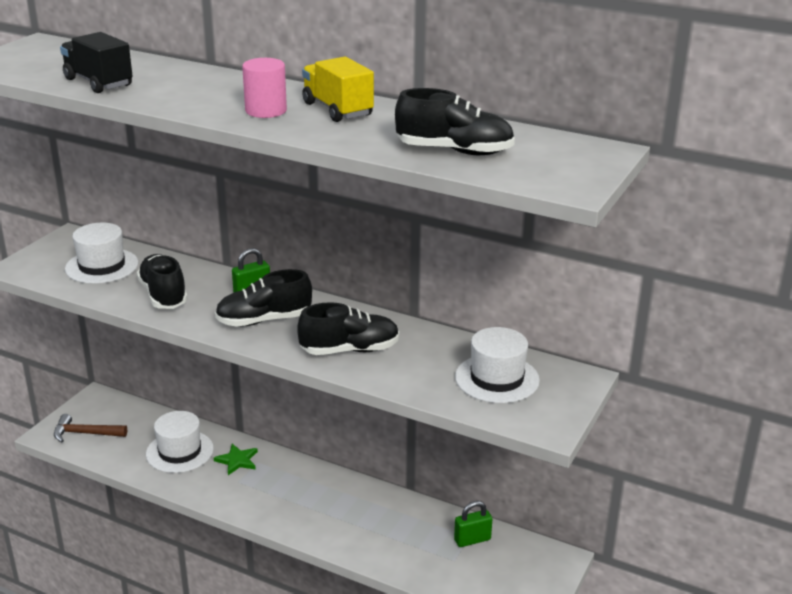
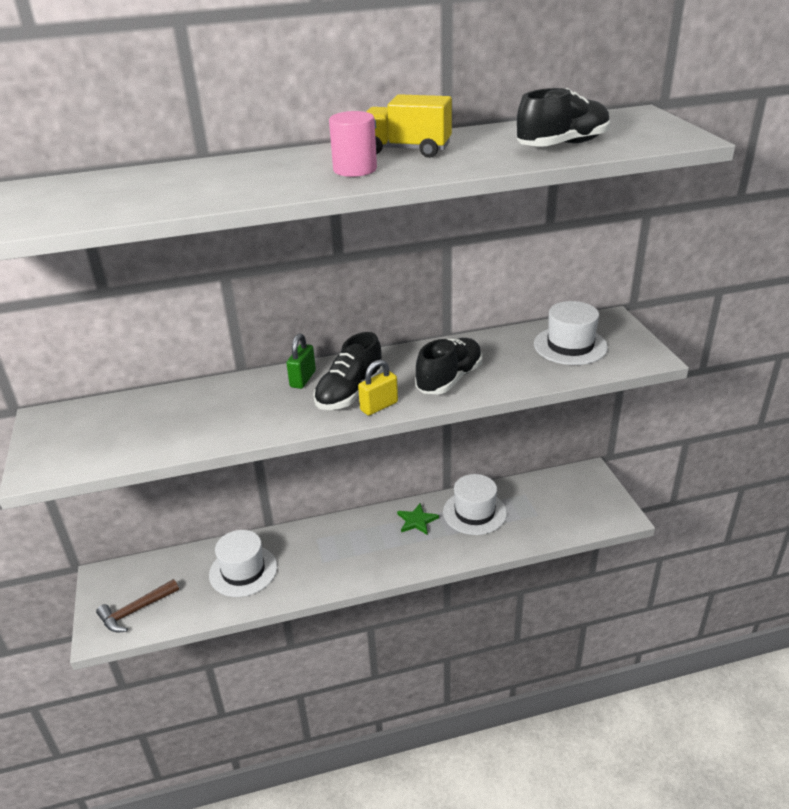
camera: 40 degrees left, 5 degrees up
(98, 82) = (135, 202): black truck -> none
(102, 266) = (126, 426): white hat -> white hat (474, 512)
(163, 295) = (230, 418): black shoe -> none
(237, 460) = (300, 547): green star -> green star (417, 521)
(266, 341) = (379, 406): none -> yellow padlock
(472, 540) = (529, 495): green padlock -> none

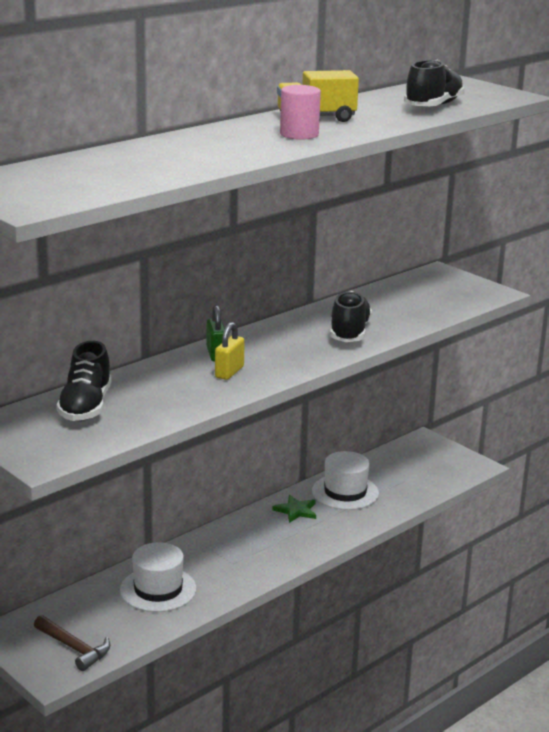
camera: 30 degrees left, 10 degrees down
(135, 611) = (74, 648): brown hammer -> brown hammer turned 75 degrees counterclockwise
(349, 393) = (273, 356): black shoe -> black shoe (85, 407)
(379, 406) = (310, 361): yellow padlock -> yellow padlock (229, 372)
(570, 346) = (424, 294): white hat -> none

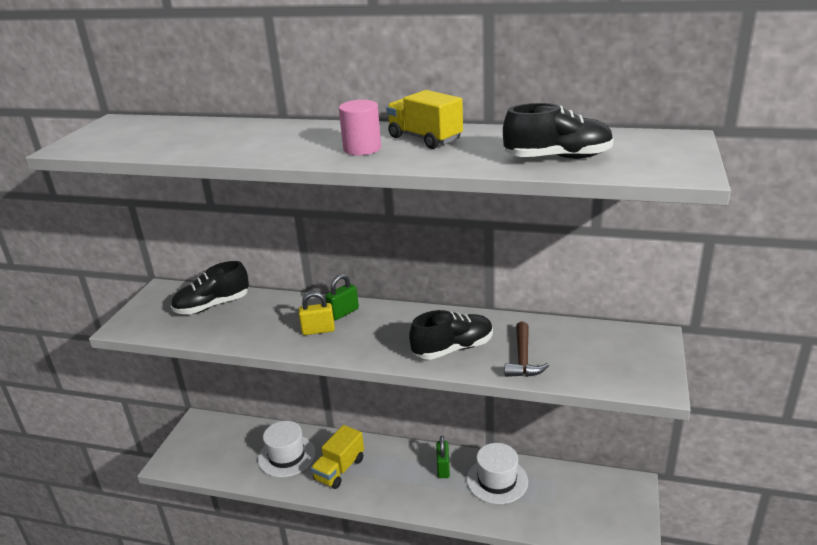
camera: 60 degrees right, 5 degrees up
(74, 648) = (199, 456): brown hammer -> brown hammer (523, 358)
(223, 565) = (339, 469): none -> yellow truck
(296, 511) = (443, 468): green star -> green padlock

